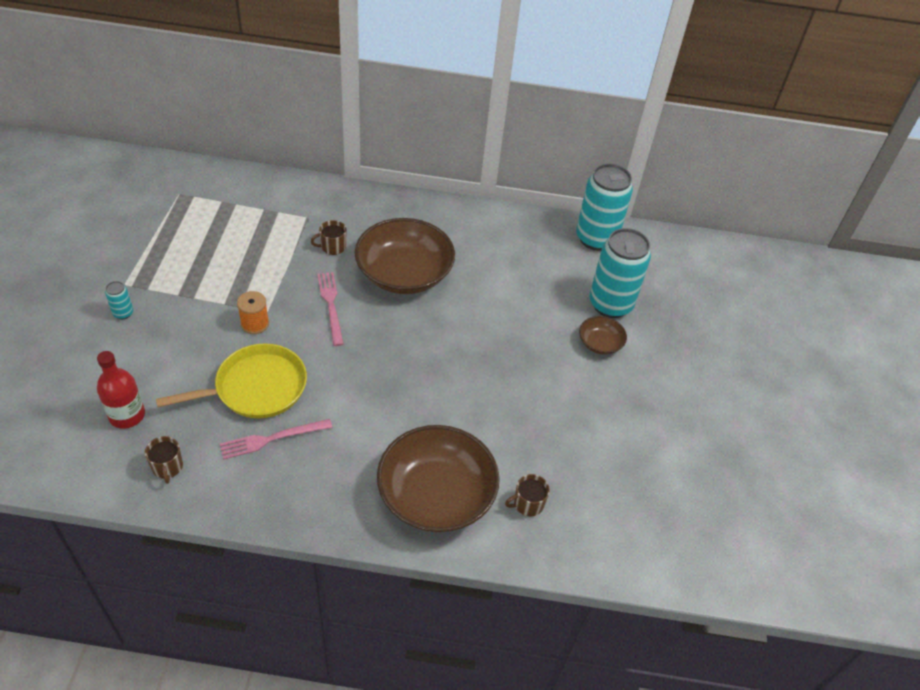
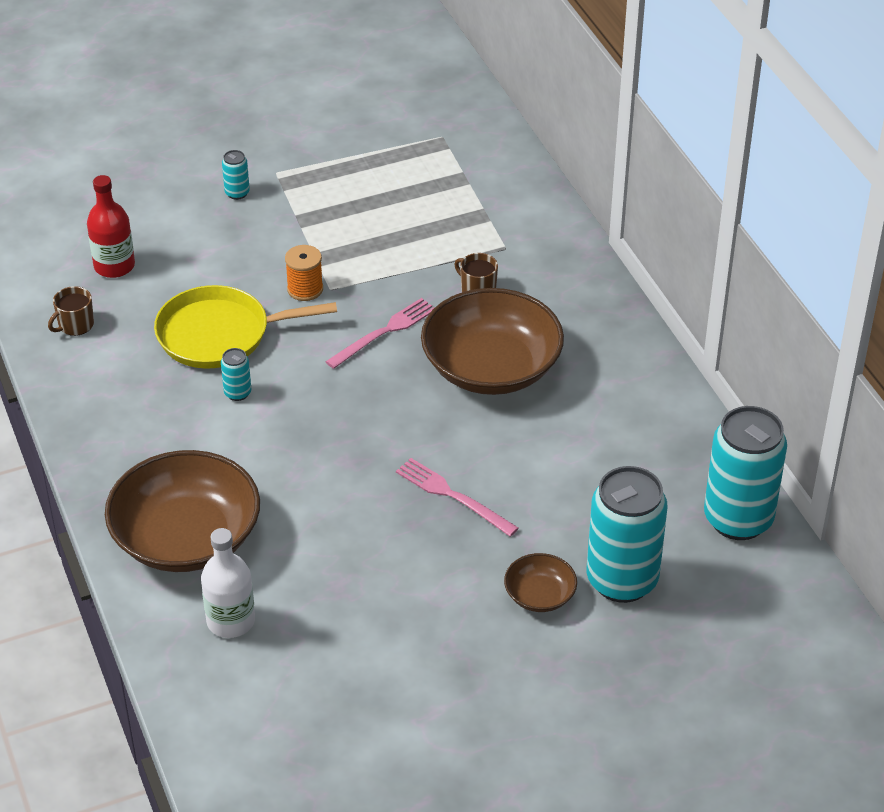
camera: 65 degrees right, 5 degrees down
(256, 388) = (219, 334): yellow pan -> yellow pan turned 135 degrees clockwise
(272, 439) = (163, 378): pink fork -> pink fork (453, 496)
(322, 404) = (237, 393): none -> turquoise can
(528, 504) = (231, 621): brown mug -> white bottle

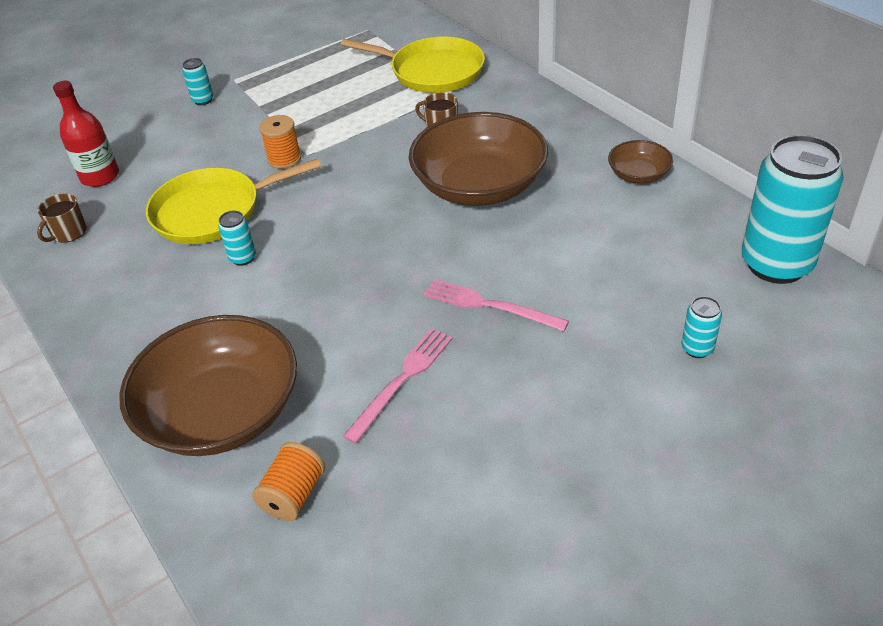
camera: 10 degrees left, 0 degrees up
(231, 621) = (293, 495): white bottle -> orange spool
(384, 332) = (369, 178): pink fork -> pink fork (402, 380)
(494, 213) = (432, 71): none -> yellow pan
(539, 595) = (621, 384): brown bowl -> brown bowl (638, 174)
(622, 580) = (697, 348): turquoise can -> turquoise can, size x0.42

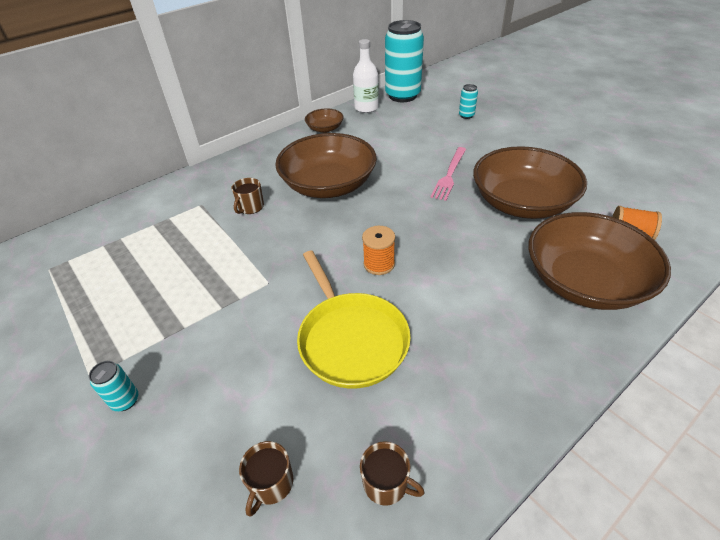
camera: 95 degrees left, 0 degrees up
(100, 176) = (271, 483): red bottle -> brown mug
(243, 258) = (418, 302): turquoise can -> none
(284, 159) = (272, 298): orange spool -> orange spool (379, 264)
(402, 380) = (522, 202): pink fork -> brown bowl
(432, 71) = (159, 218): yellow pan -> none
(717, 217) = (366, 108): none -> white bottle

